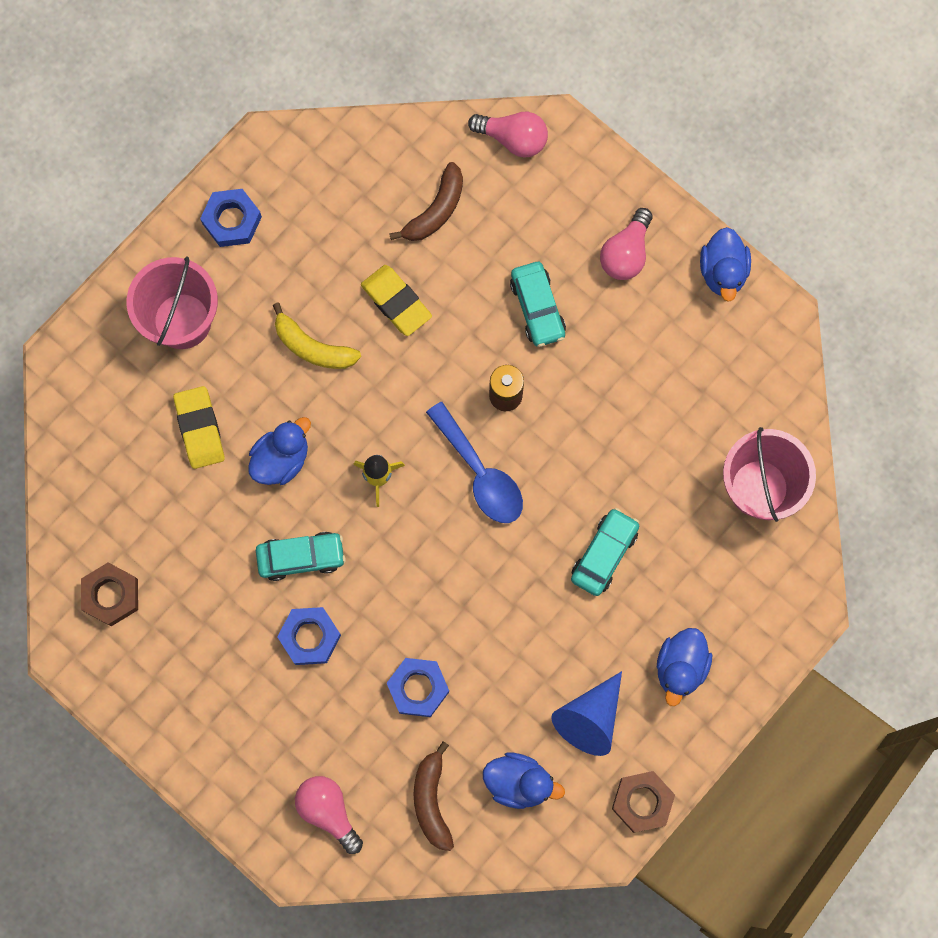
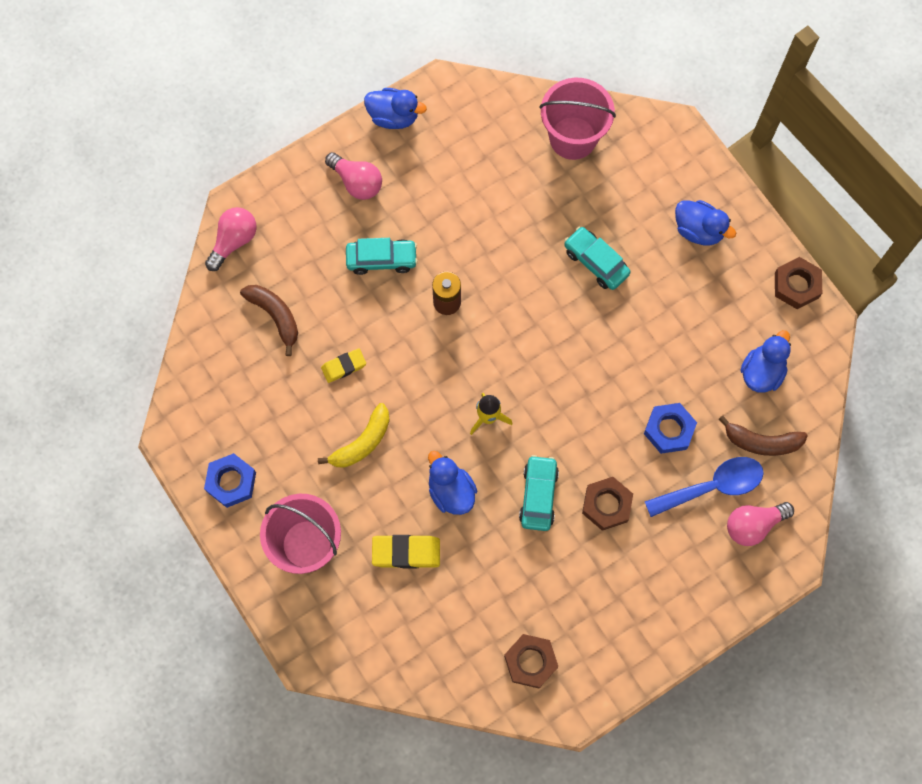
camera: 75 degrees left, 5 degrees down
(310, 637) = (606, 505): blue nut -> brown nut
(396, 302) = (344, 366): yellow eraser -> yellow eraser, size x0.66
(480, 473) = (505, 338): blue spoon -> blue spoon (712, 487)
(590, 718) = (723, 306): blue cone -> none

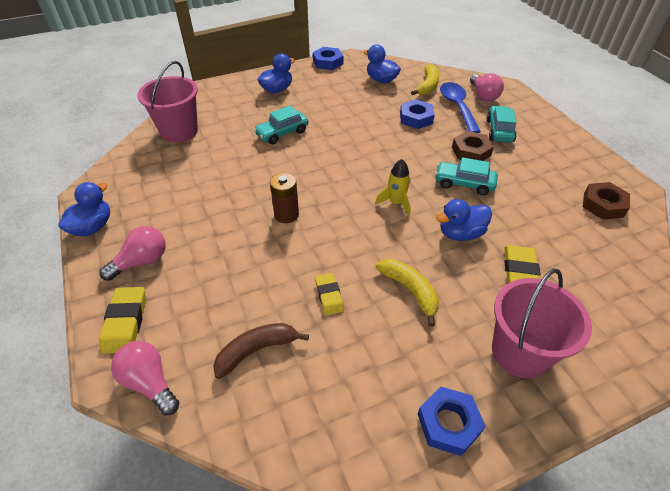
camera: 80 degrees left, 25 degrees down
(287, 198) = (125, 322): none -> yellow eraser
(381, 259) = (229, 253): turquoise car -> turquoise car (499, 130)
(761, 442) = (427, 86): brown banana -> yellow banana
(796, 285) = (328, 62): brown nut -> blue nut

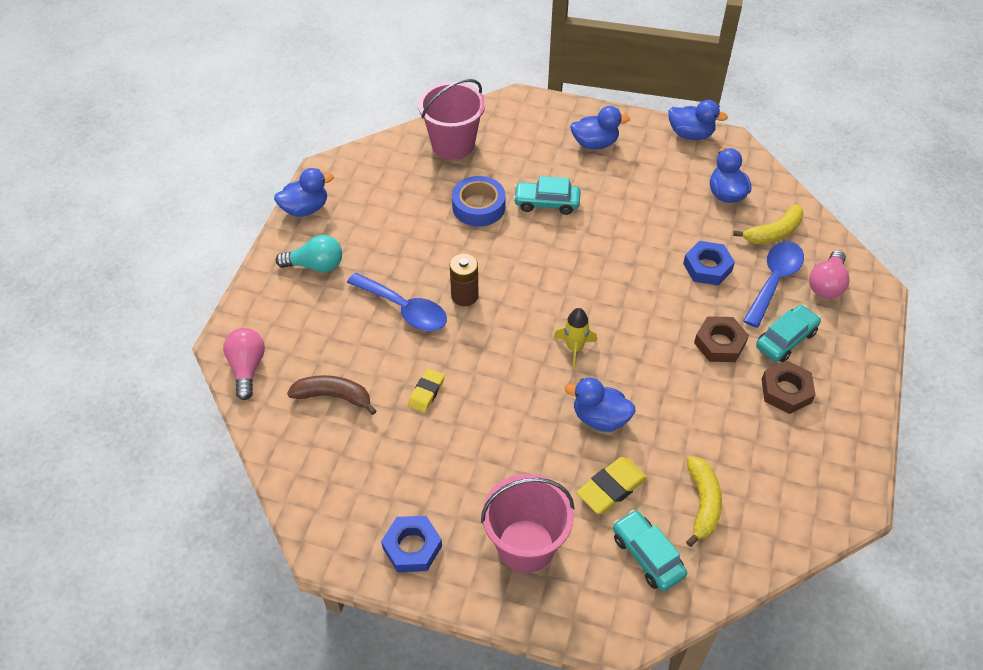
camera: 40 degrees right, 5 degrees up
(125, 322) = (266, 310): yellow eraser -> none
(141, 261) = (315, 265): pink light bulb -> turquoise light bulb
(237, 157) = (478, 207): none -> blue tape
(249, 249) = (404, 309): none -> blue spoon
(328, 62) = (690, 134): blue nut -> blue duck
(410, 291) = (495, 435): yellow banana -> yellow banana (702, 503)
(464, 183) = (666, 373): turquoise car -> turquoise car (647, 555)
(603, 205) = (787, 491): brown nut -> brown nut (786, 391)

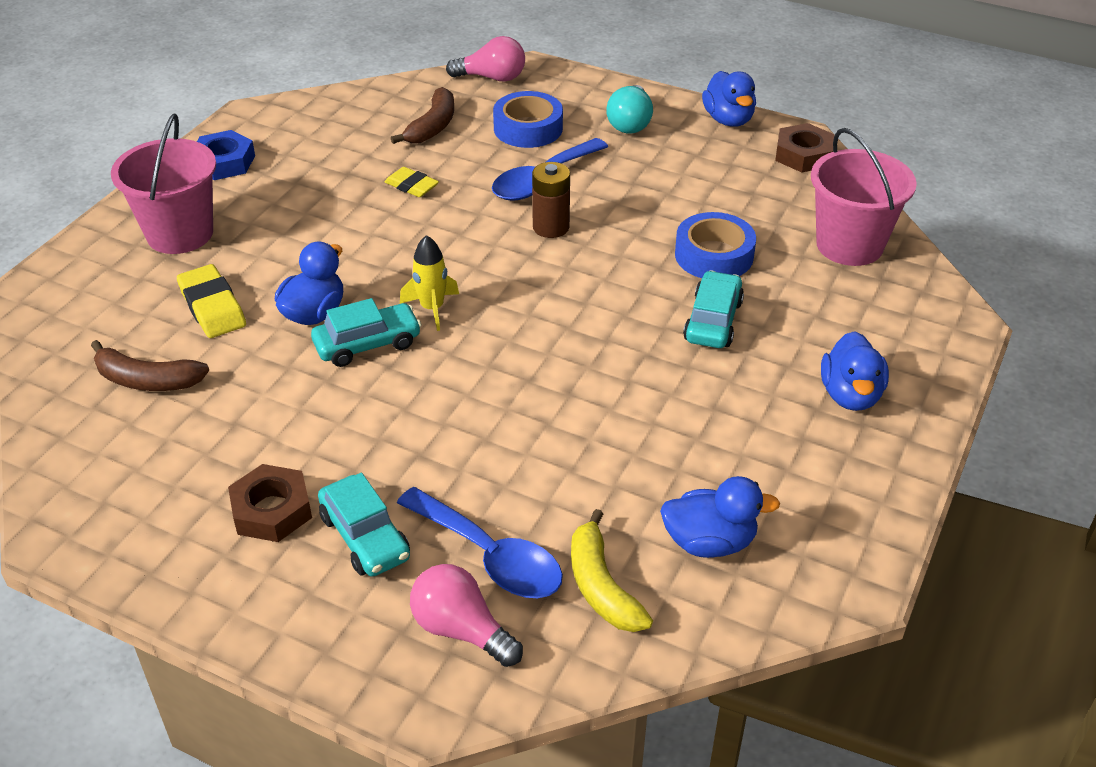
camera: 100 degrees right, 10 degrees down
(330, 329) = (528, 128): none -> blue tape
(647, 555) = (111, 320): turquoise car -> turquoise car (367, 344)
(690, 134) = (876, 528): blue duck -> none
(702, 503) = (147, 380): yellow banana -> brown banana
(707, 267) = (541, 476): blue nut -> none
(719, 343) = (387, 455): brown nut -> brown nut (803, 155)

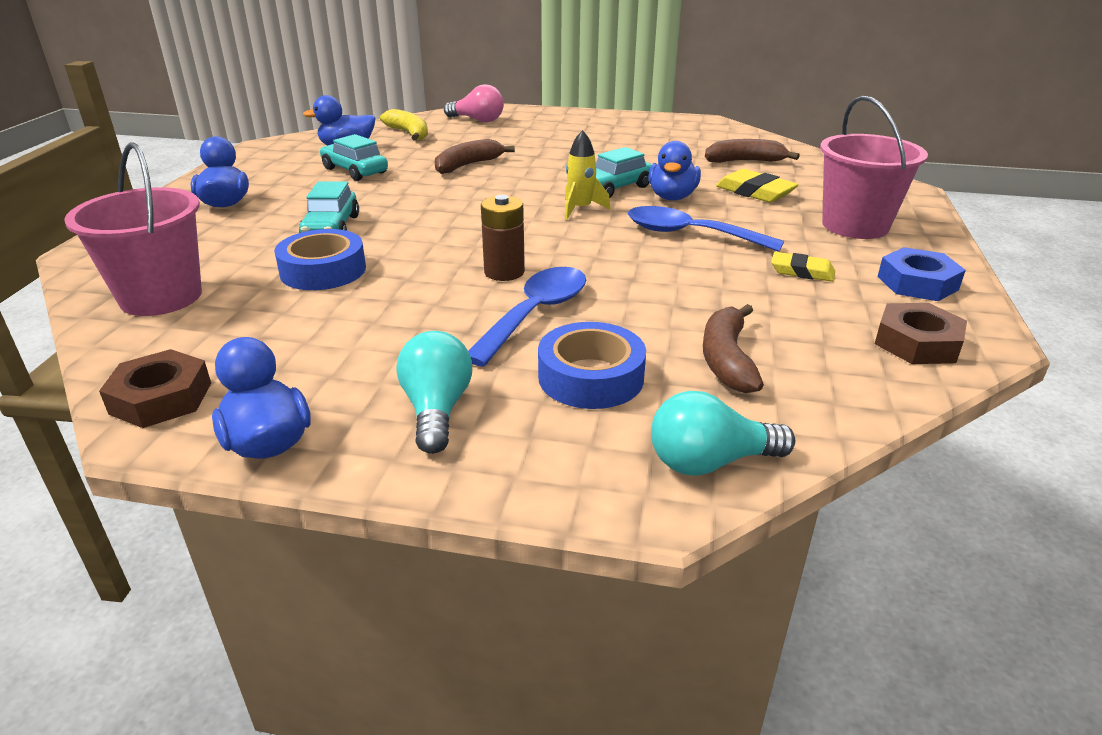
camera: 165 degrees right, 10 degrees down
(271, 510) = (605, 135): brown nut -> brown nut (917, 343)
(365, 537) = (546, 133): turquoise car -> turquoise car (354, 171)
(411, 186) = (684, 288): yellow eraser -> yellow eraser (802, 271)
(489, 556) = (474, 135): blue spoon -> blue spoon (690, 234)
(492, 78) = (710, 462): pink light bulb -> turquoise light bulb
(529, 441) = (468, 165): none -> brown banana

